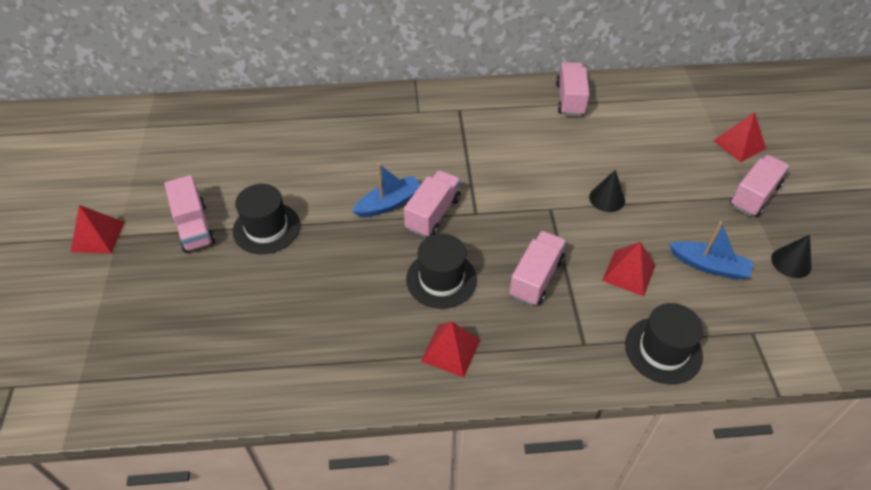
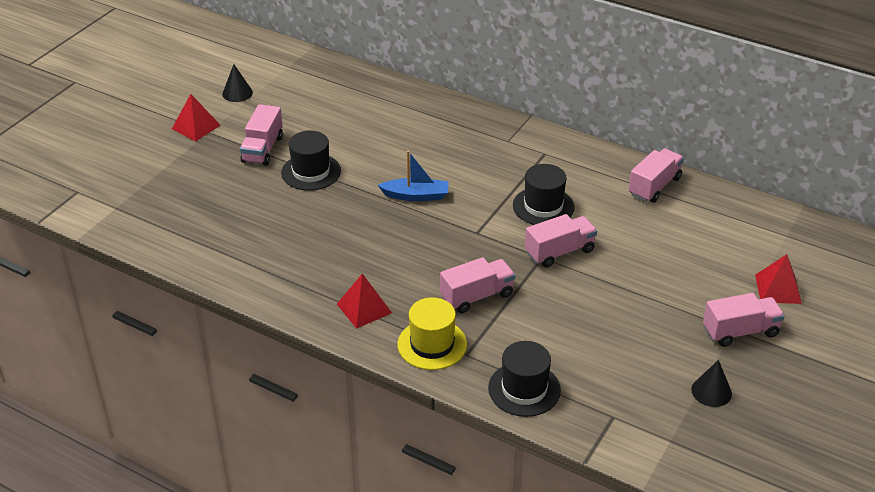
camera: 35 degrees right, 10 degrees down
(433, 214) = (442, 218): pink truck -> pink truck (559, 252)
(441, 279) = (403, 263): black hat -> black hat (543, 206)
(546, 352) = (432, 344): none -> yellow hat
(607, 198) = (599, 272): black cone -> black cone (237, 93)
(629, 273) = (556, 329): red pyramid -> none
(709, 266) = (632, 358): blue boat -> none

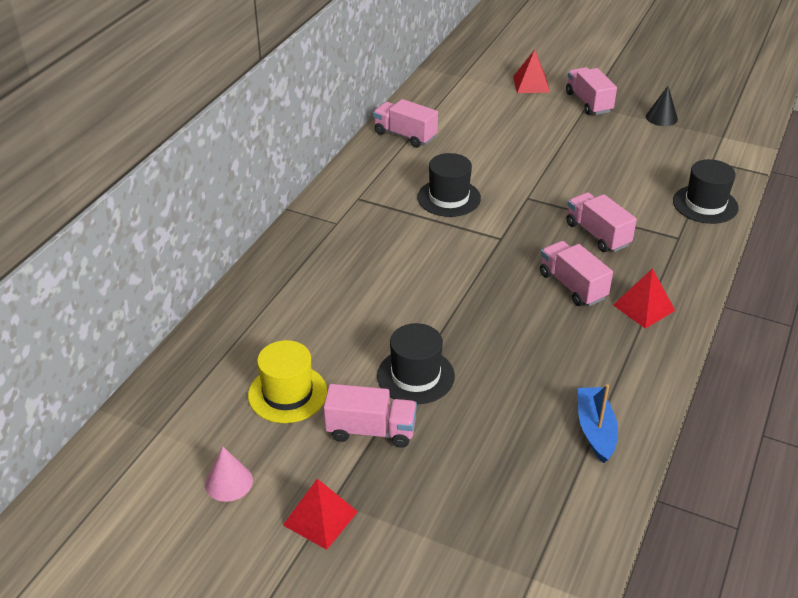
camera: 95 degrees left, 0 degrees up
(237, 93) = (229, 482): black cone -> pink cone
(416, 196) = (447, 284): blue boat -> blue boat (595, 430)
(432, 344) = (675, 259): yellow hat -> yellow hat (287, 393)
(559, 252) = (517, 187): pink truck -> pink truck (572, 286)

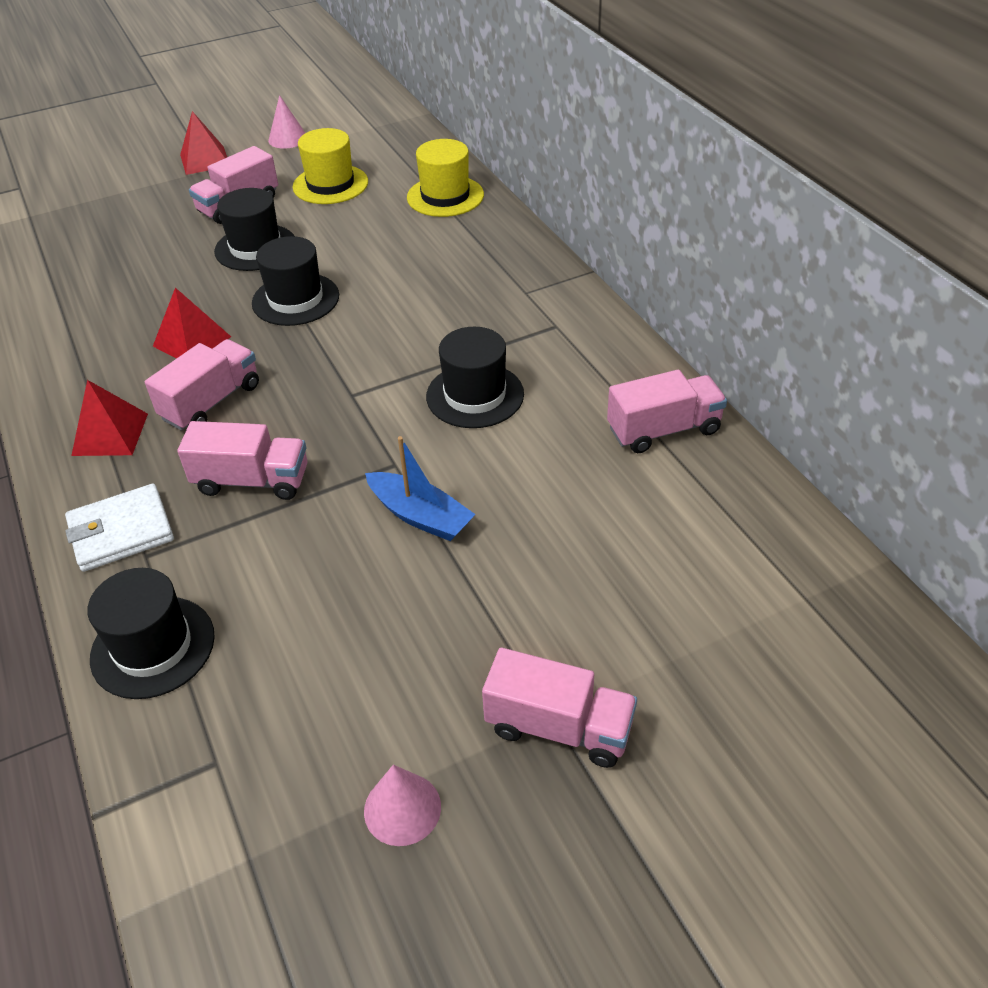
camera: 130 degrees right, 5 degrees up
(249, 316) = (445, 196): none -> yellow hat
(449, 314) = (295, 299): none -> black hat
(531, 84) = (699, 684): red pyramid -> red pyramid (192, 341)
(572, 286) = (211, 402): pink truck -> pink truck turned 60 degrees counterclockwise
(595, 430) = (61, 308): blue boat -> blue boat (420, 516)
(661, 117) = (402, 808): black cone -> pink cone
(680, 255) = (121, 531): none -> white wallet

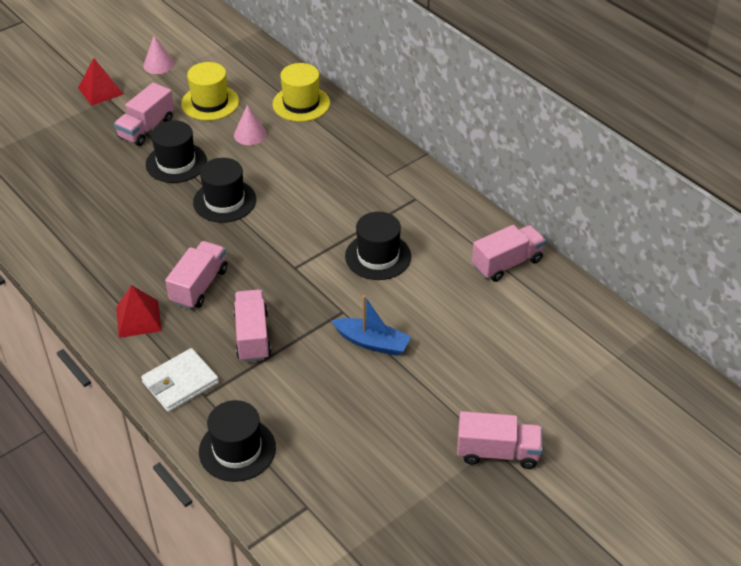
camera: 15 degrees left, 0 degrees up
(192, 341) = (163, 243): red pyramid -> none
(252, 481) = (252, 336): pink truck -> pink truck turned 90 degrees counterclockwise
(402, 808) = (425, 510): pink cone -> pink cone (250, 134)

